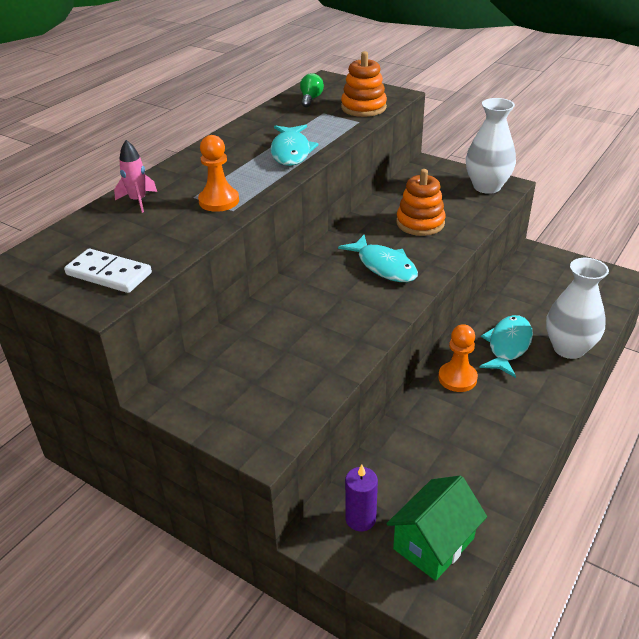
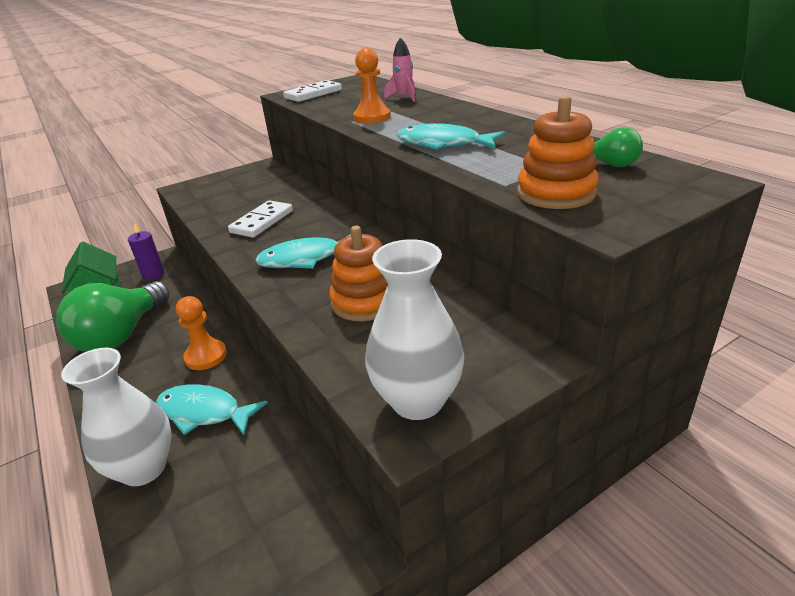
camera: 115 degrees right, 5 degrees down
(331, 320) = (262, 222): none -> white domino
(475, 462) = (122, 335): none -> green light bulb
(508, 346) = (204, 412): turquoise fish -> turquoise fish turned 150 degrees clockwise

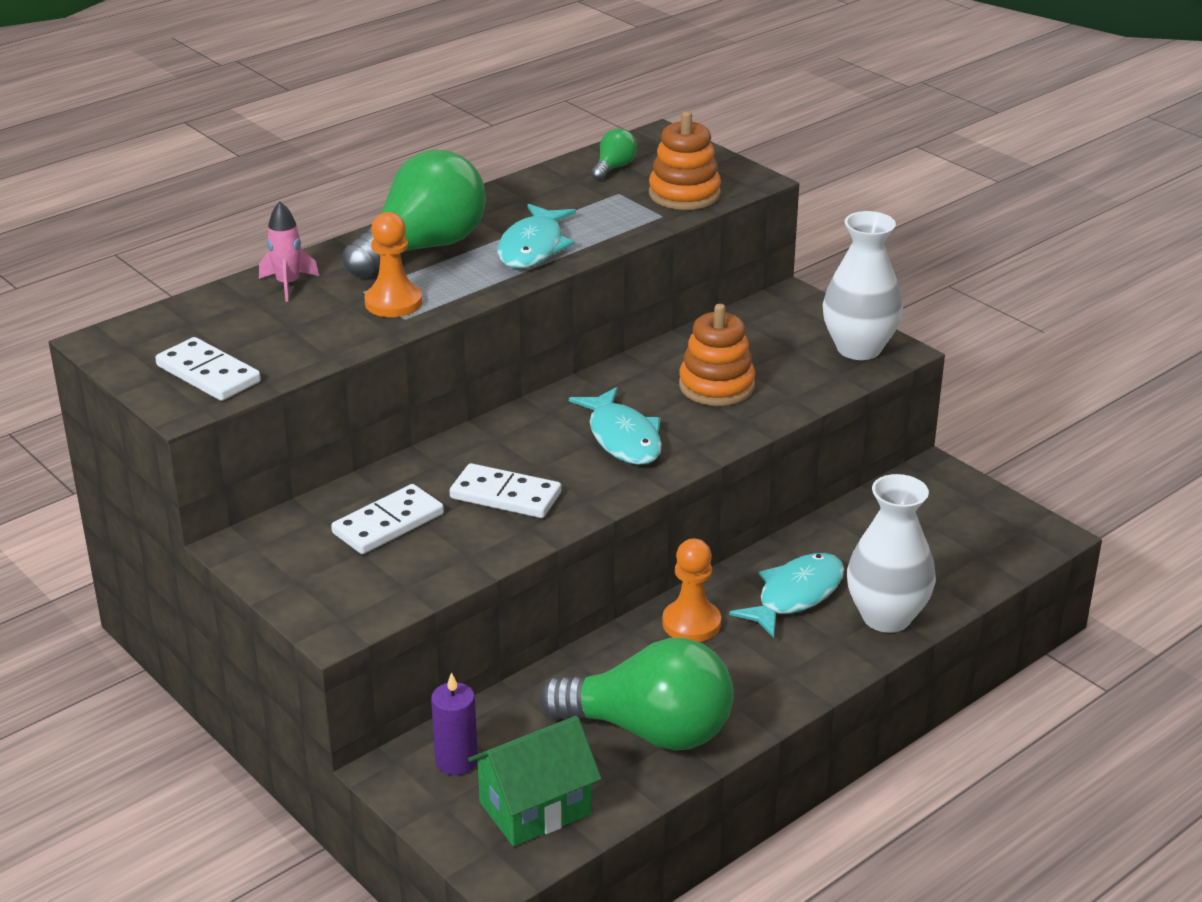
camera: 100 degrees left, 0 degrees up
(204, 412) = (795, 595): turquoise fish -> turquoise fish turned 150 degrees counterclockwise
(257, 193) = (388, 523): none -> white domino
(446, 118) = (423, 248): none -> green light bulb

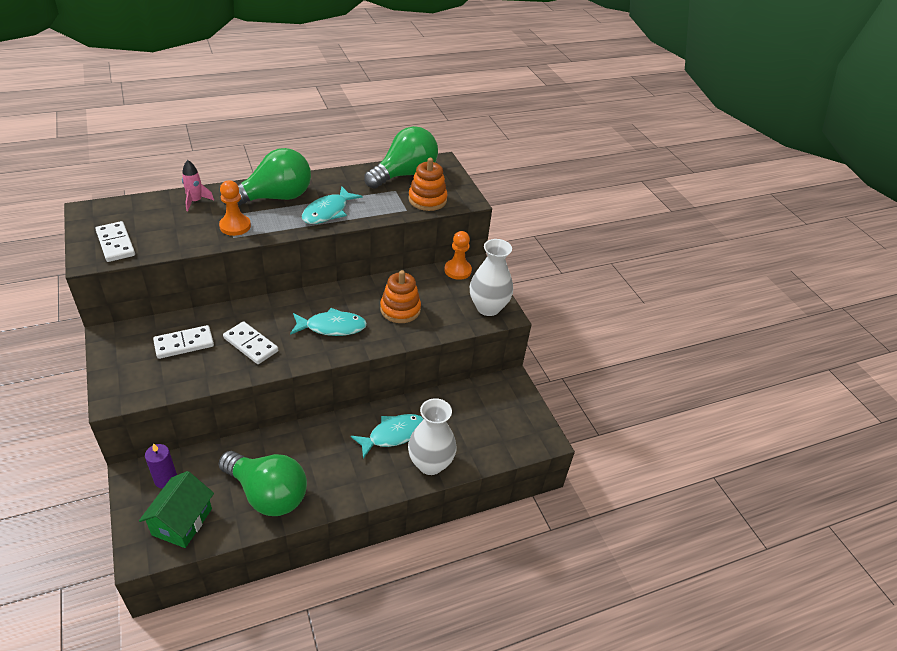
camera: 15 degrees right, 10 degrees up
(535, 808) = (182, 522): green house -> green house turned 60 degrees counterclockwise
(614, 168) = (404, 174): green light bulb -> green light bulb, size x2.35
(622, 438) = (332, 327): turquoise fish -> turquoise fish turned 90 degrees counterclockwise
(691, 623) = (331, 435): orange pawn -> orange pawn (457, 270)

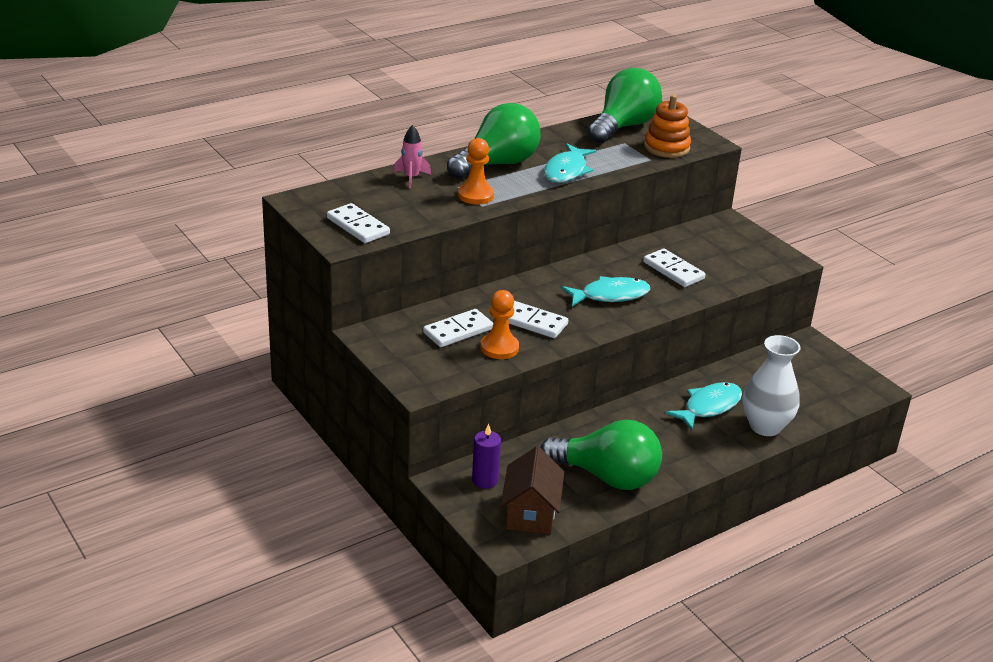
camera: 10 degrees left, 10 degrees down
(182, 522) = (530, 513): green house -> brown house
(400, 309) = (673, 270): orange stacking toy -> white domino
(457, 270) = (712, 227): orange pawn -> orange pawn (499, 348)
(488, 308) = (768, 257): white vase -> none

